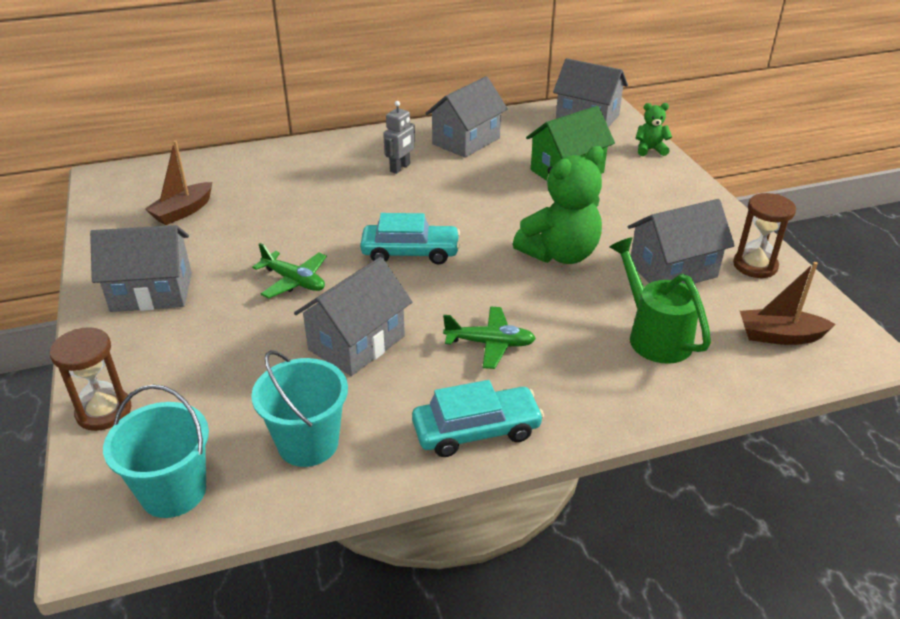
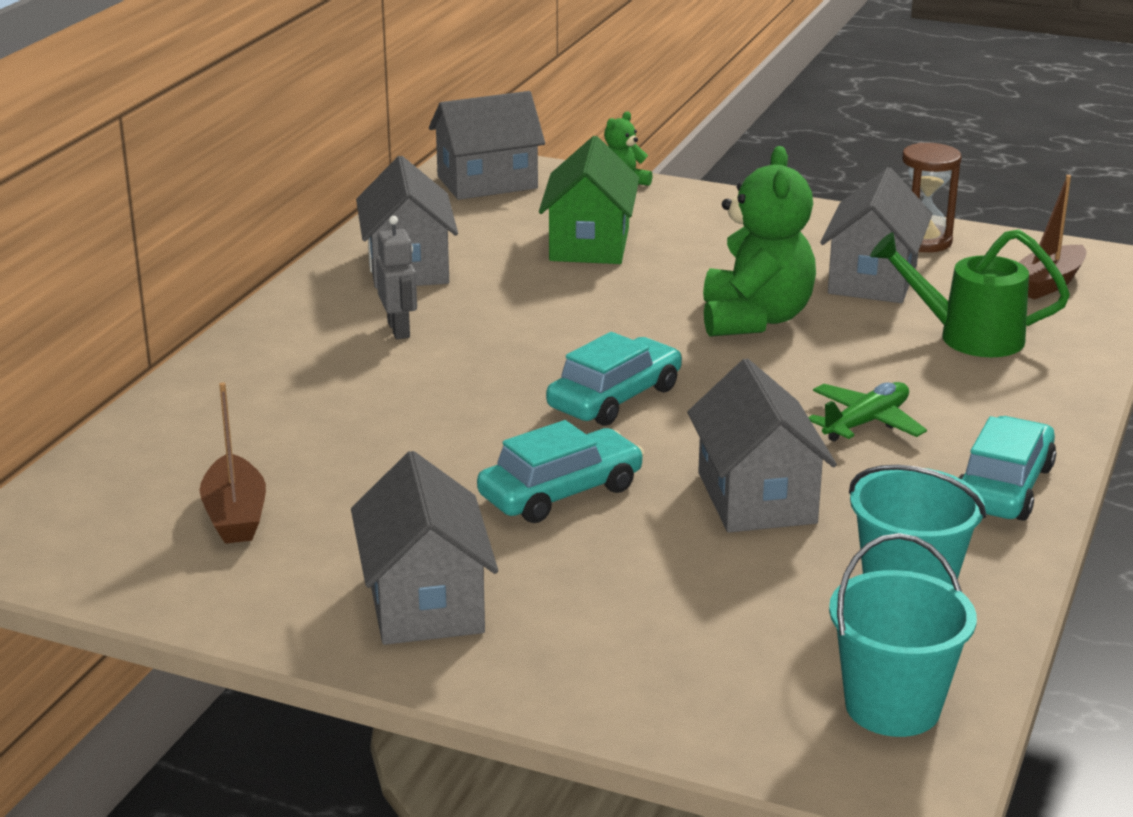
camera: 50 degrees left, 10 degrees down
(104, 411) = (666, 716): brown hourglass -> none
(152, 292) = (425, 603): grey house -> grey house turned 45 degrees counterclockwise
(294, 281) = (561, 492): green plane -> turquoise car

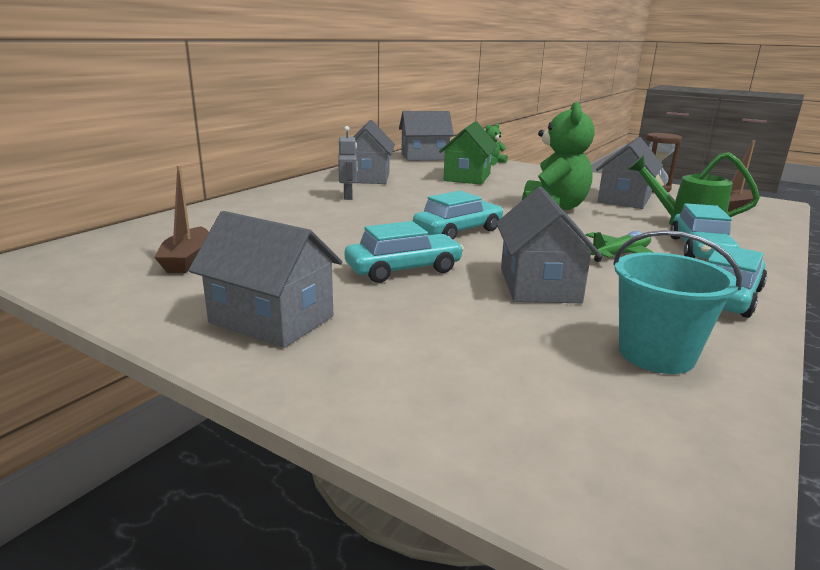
camera: 10 degrees right, 5 degrees down
(425, 603) = (272, 319): grey house -> grey house turned 60 degrees counterclockwise
(892, 707) = (647, 450): turquoise bucket -> none
(982, 396) = (700, 250): none -> turquoise car

